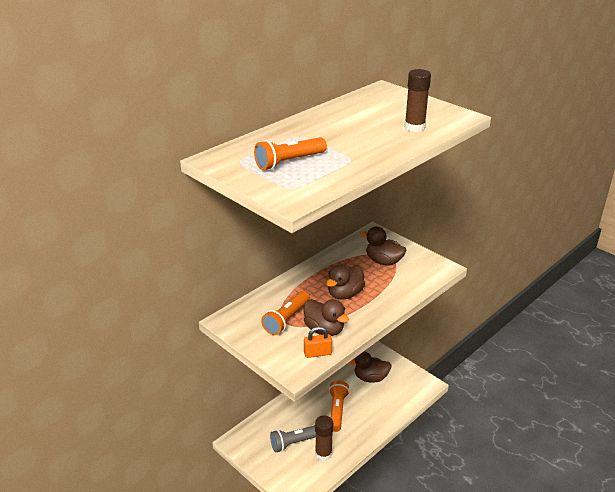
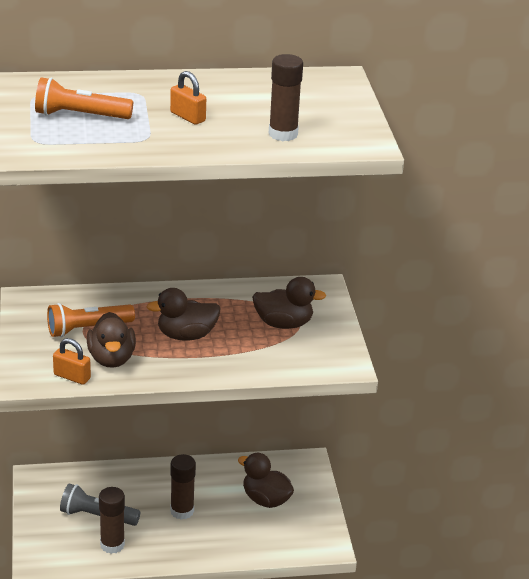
camera: 35 degrees right, 0 degrees up
(337, 410) = (182, 511): orange flashlight -> brown glue stick
(349, 138) = (188, 117): none -> orange padlock
(383, 261) = (283, 323): brown duck -> brown duck turned 120 degrees clockwise

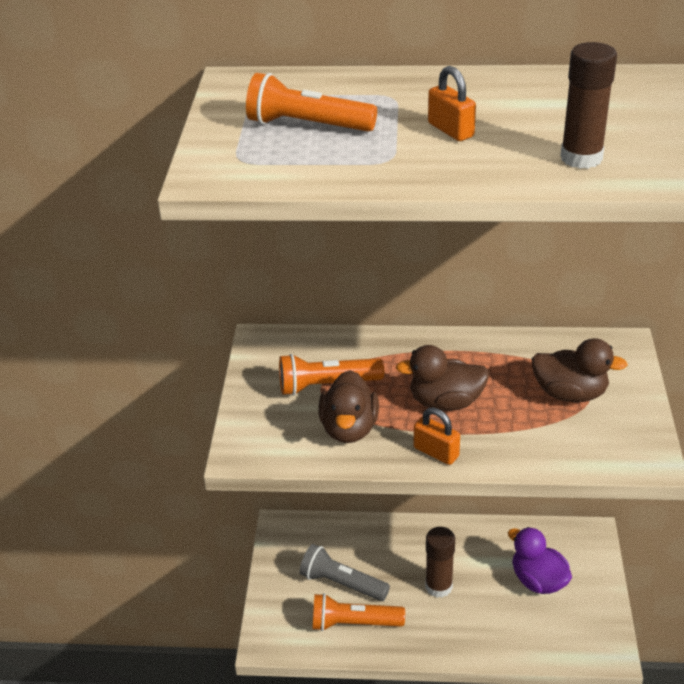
camera: 15 degrees right, 5 degrees up
(72, 377) = (297, 451): orange padlock -> orange padlock (436, 452)
(112, 545) = (354, 623): brown glue stick -> orange flashlight
(266, 499) = (538, 580): brown duck -> purple duck

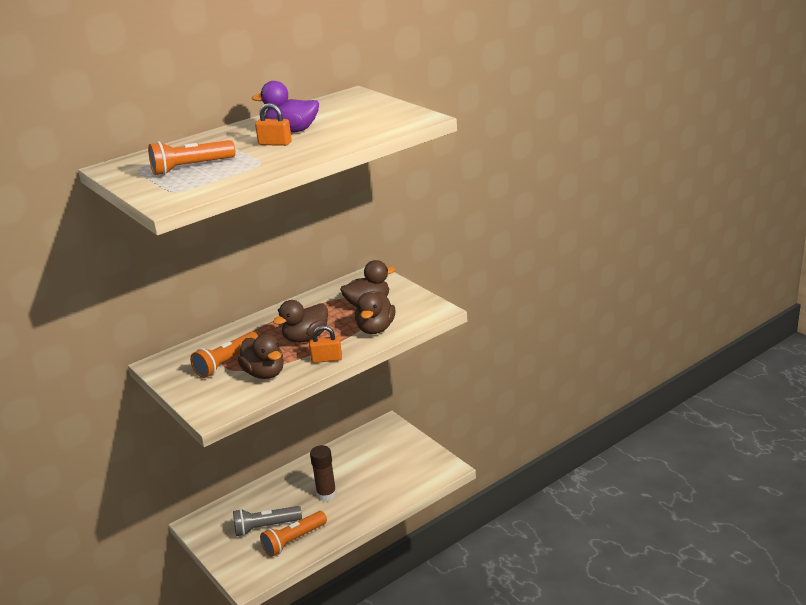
camera: 40 degrees left, 10 degrees down
(538, 580) = (380, 460): purple duck -> purple duck (292, 131)
(540, 441) = (376, 329): none -> brown duck
(581, 158) = (357, 131): brown glue stick -> none

